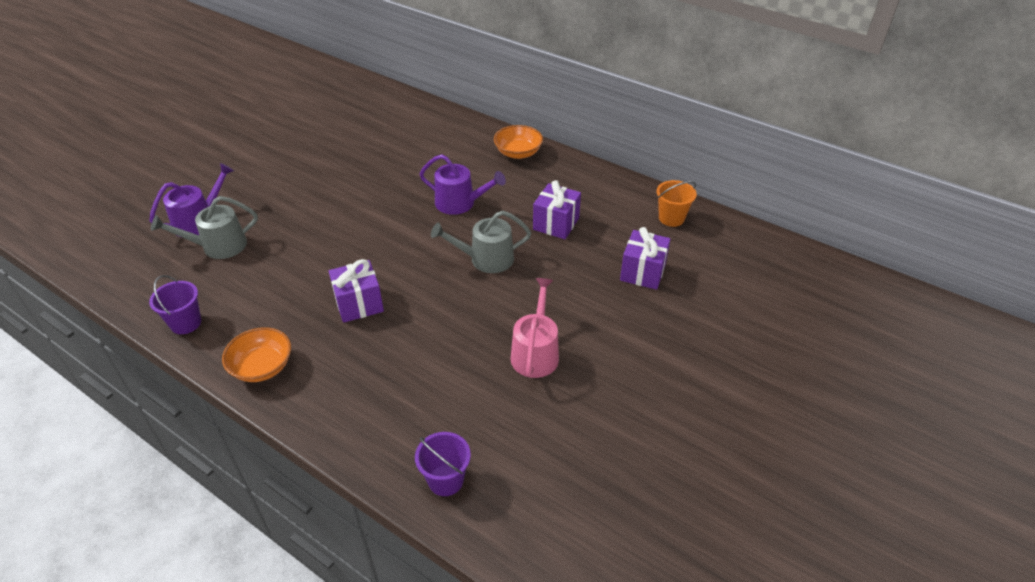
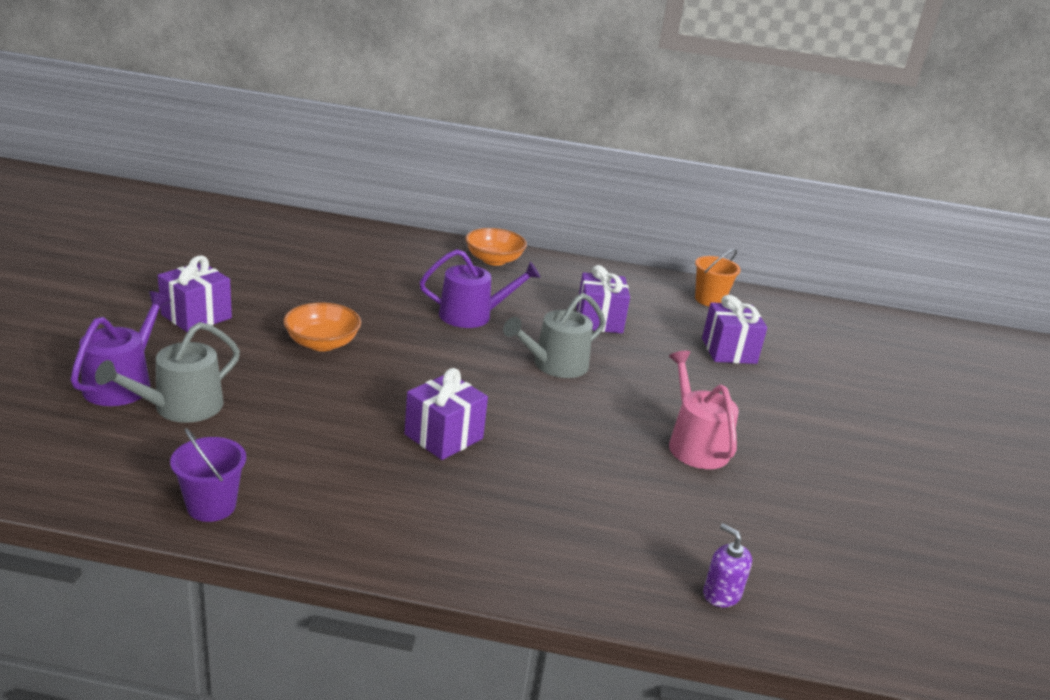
camera: 30 degrees left, 15 degrees down
(262, 367) = (376, 532): orange bowl -> orange bowl (322, 343)
(276, 175) = (196, 316): none -> purple gift
(445, 480) = (721, 594): purple bucket -> purple soap dispenser

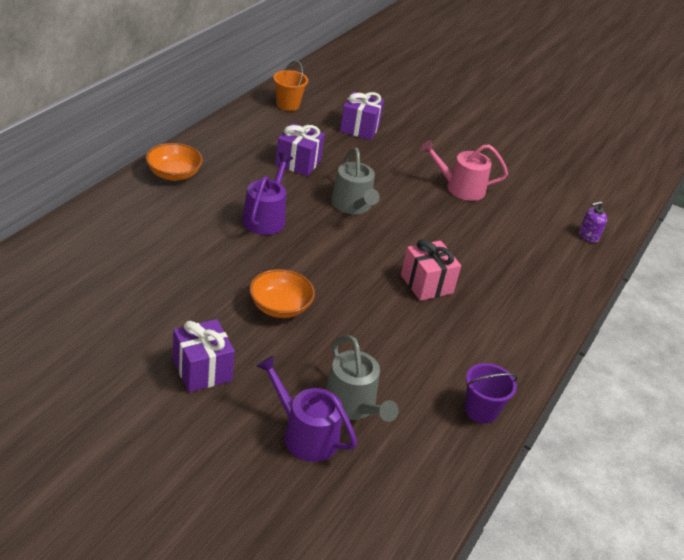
camera: 70 degrees left, 10 degrees up
(443, 436) = (426, 284): purple gift -> pink gift

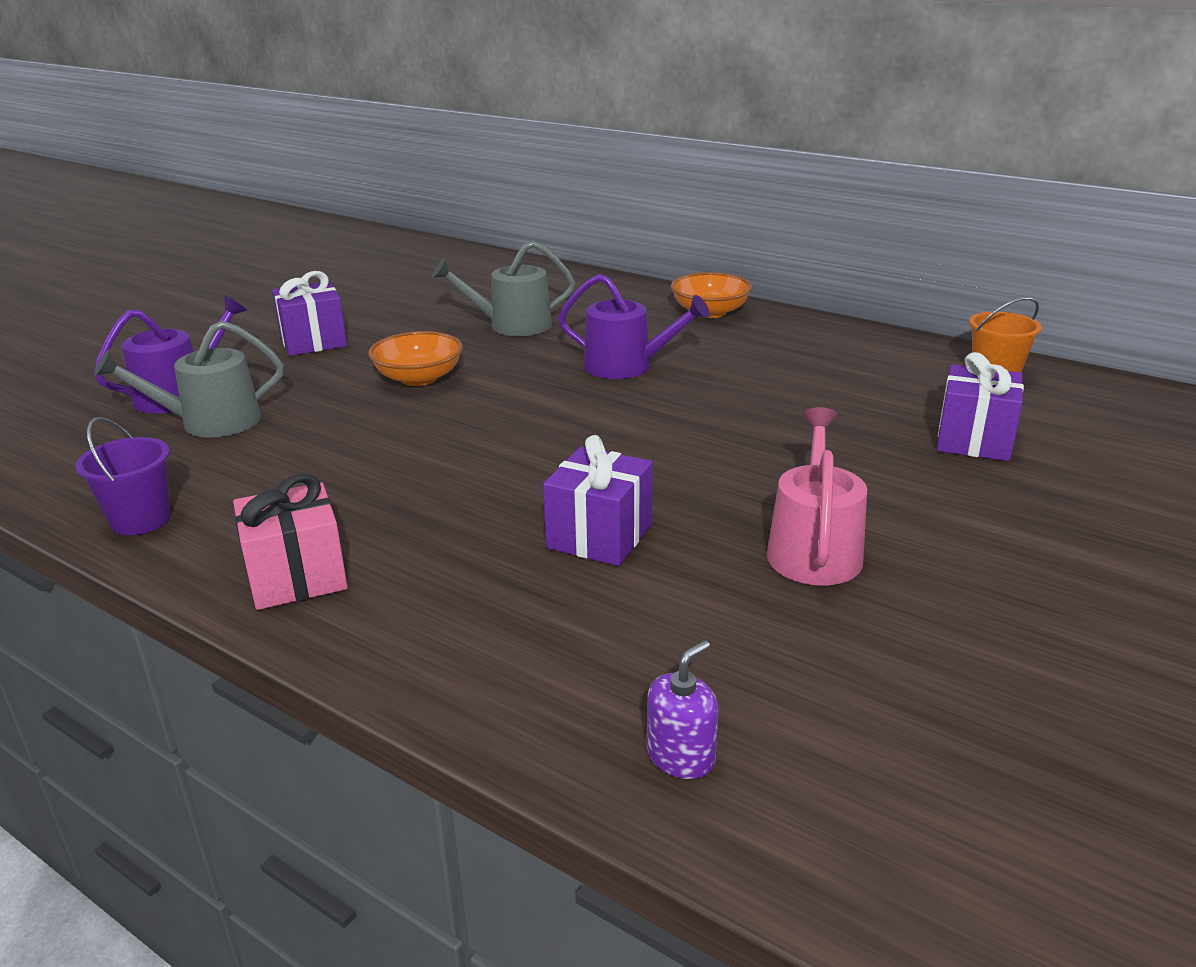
camera: 100 degrees right, 10 degrees down
(298, 163) = (797, 386): purple gift -> purple gift (599, 536)
(352, 205) = (687, 429): grey watering can -> grey watering can (512, 325)
(426, 284) = (465, 489): pink gift -> pink gift (297, 577)
(588, 236) = (680, 756): purple soap dispenser -> purple soap dispenser turned 60 degrees clockwise

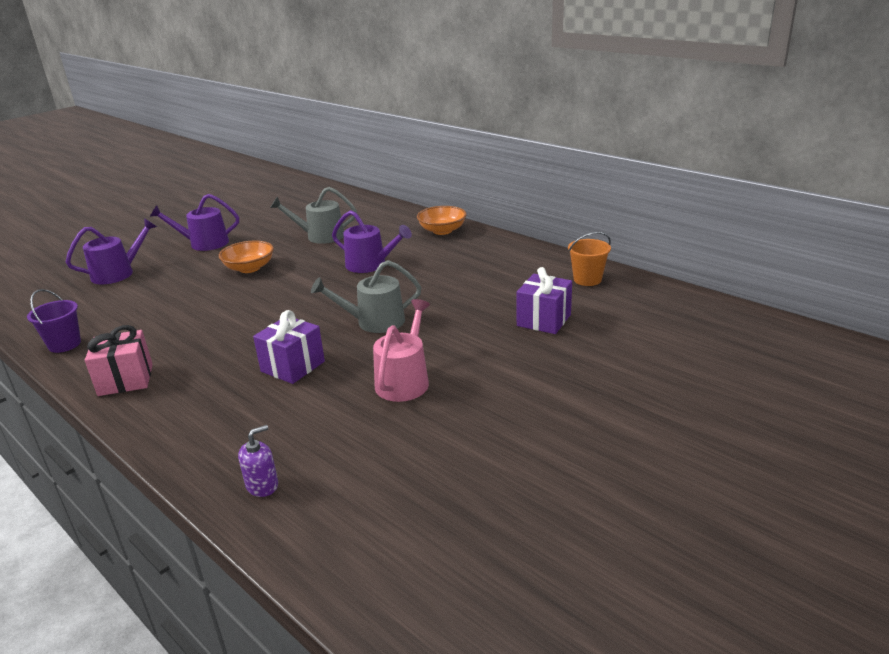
camera: 10 degrees right, 0 degrees up
(211, 422) = (126, 290): grey watering can -> grey watering can (374, 322)
(313, 342) = (204, 243): purple gift -> purple watering can

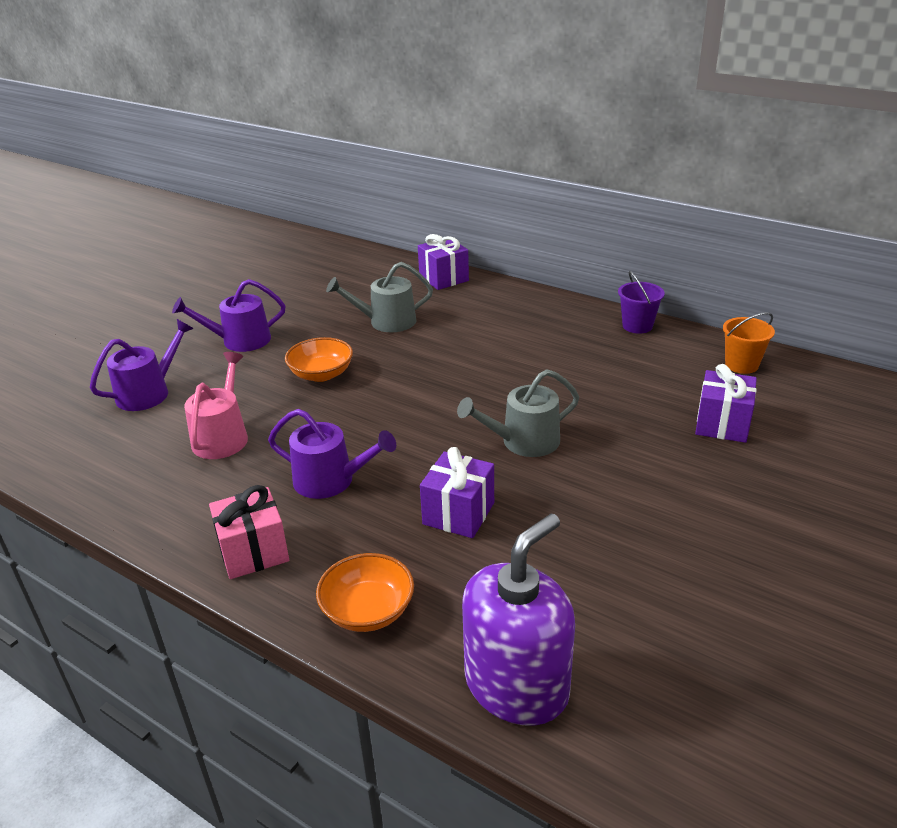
camera: 10 degrees left, 5 degrees up
(64, 344) = (139, 506): purple bucket -> purple bucket (637, 326)
(262, 485) = (516, 685): purple soap dispenser -> purple soap dispenser, size x2.38
(370, 265) = (473, 360): purple watering can -> purple watering can (331, 480)
(383, 209) = (444, 278): none -> purple gift
(404, 380) = (606, 521): pink watering can -> pink watering can (222, 437)
(442, 231) = (534, 306): orange bowl -> orange bowl (368, 611)

